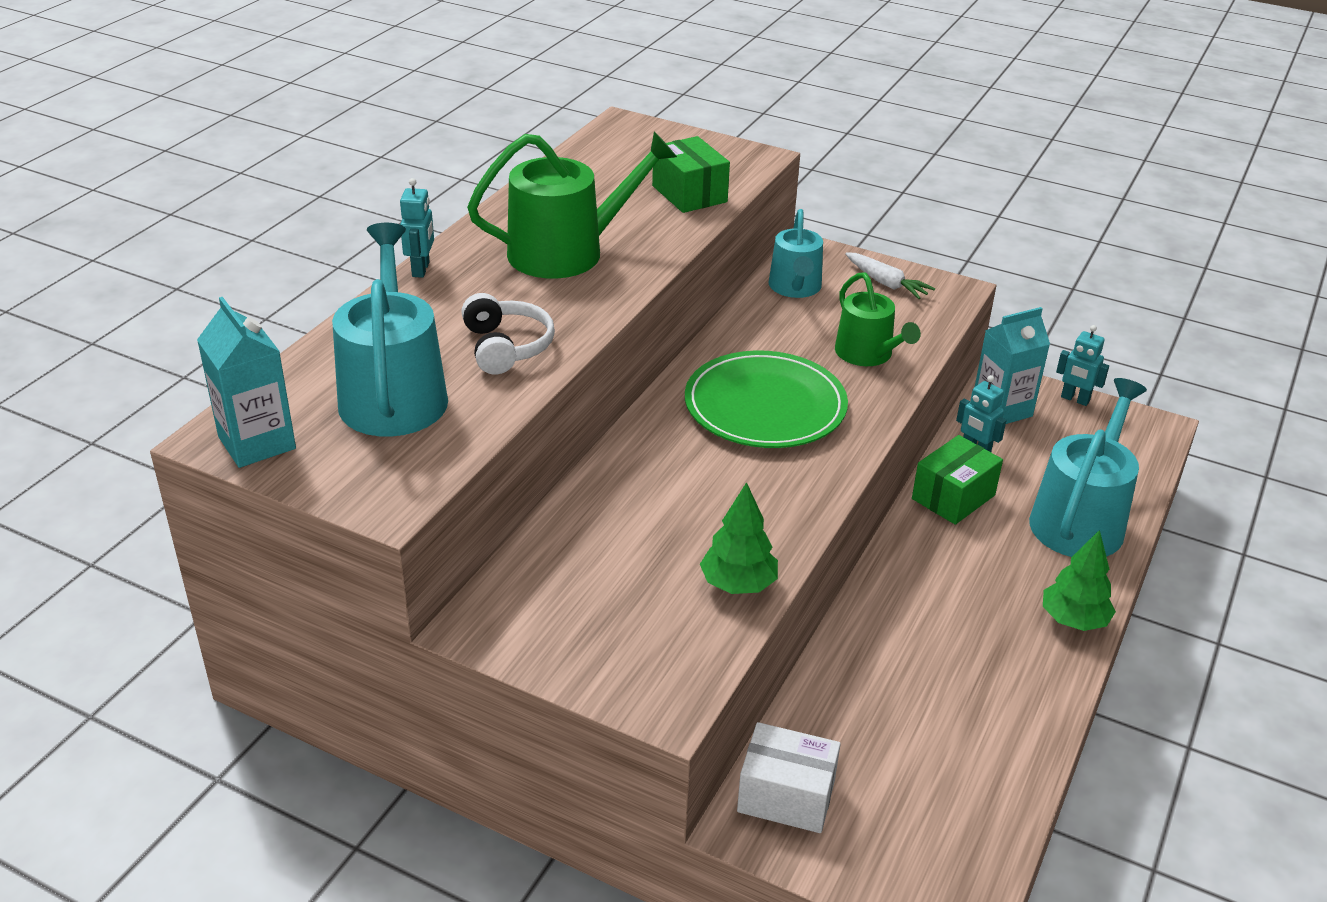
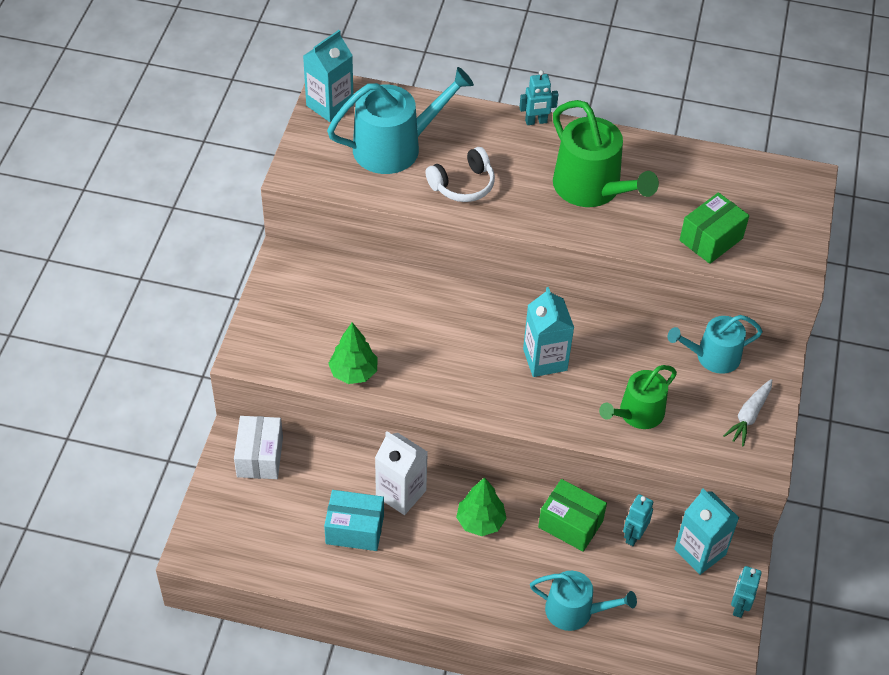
camera: 75 degrees right, 15 degrees up
(765, 406) = (545, 359): green plate -> turquoise carton
(883, 642) = (401, 493): none -> white carton
(939, 703) = (355, 529): none -> turquoise box
(1073, 620) = (458, 606): green tree -> green tree (480, 521)
(1080, 519) = (575, 611): turquoise watering can -> turquoise watering can, size x0.64

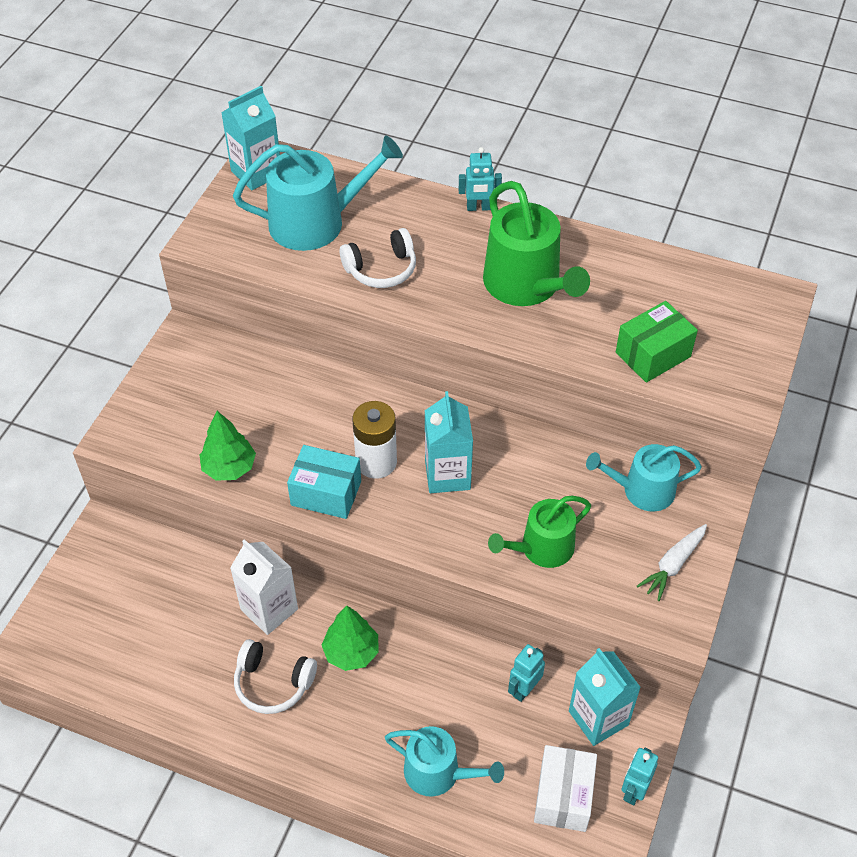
camera: 10 degrees right, 0 degrees up
(260, 457) = (124, 550): white box -> white box (563, 796)
(355, 529) = (208, 645): turquoise box -> turquoise box (326, 493)
(418, 554) = (273, 683): none -> white headphones
(481, 355) = (376, 462): none -> white battery
(570, 524) = (453, 667): green box -> none

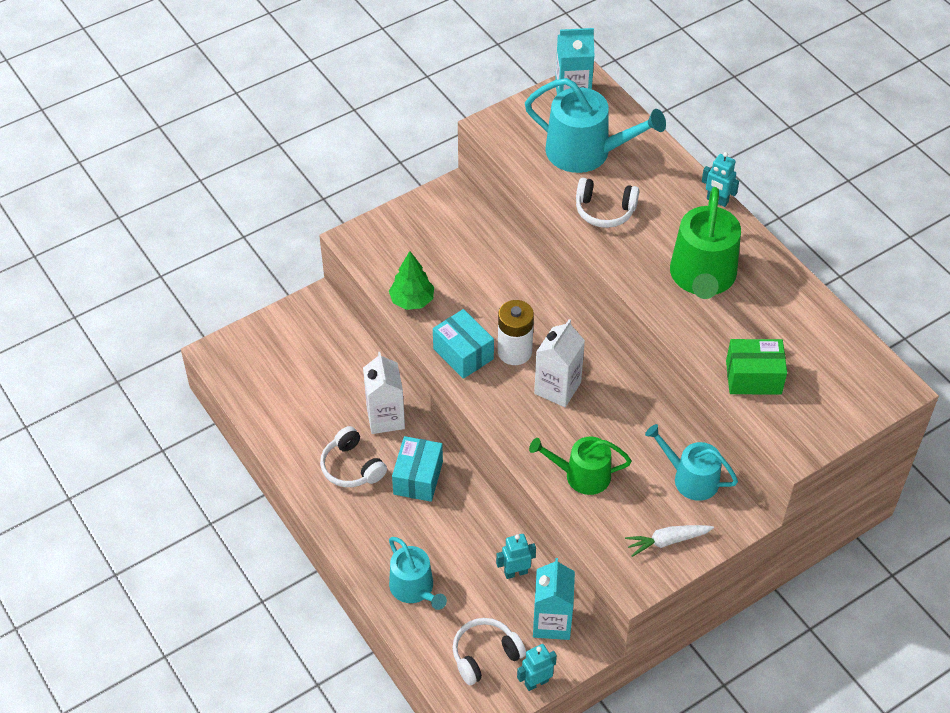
camera: 35 degrees right, 0 degrees up
(351, 652) = (418, 478): green tree -> turquoise box
(447, 475) = (557, 388): turquoise carton -> white carton
(563, 796) = (485, 655): white box -> white headphones

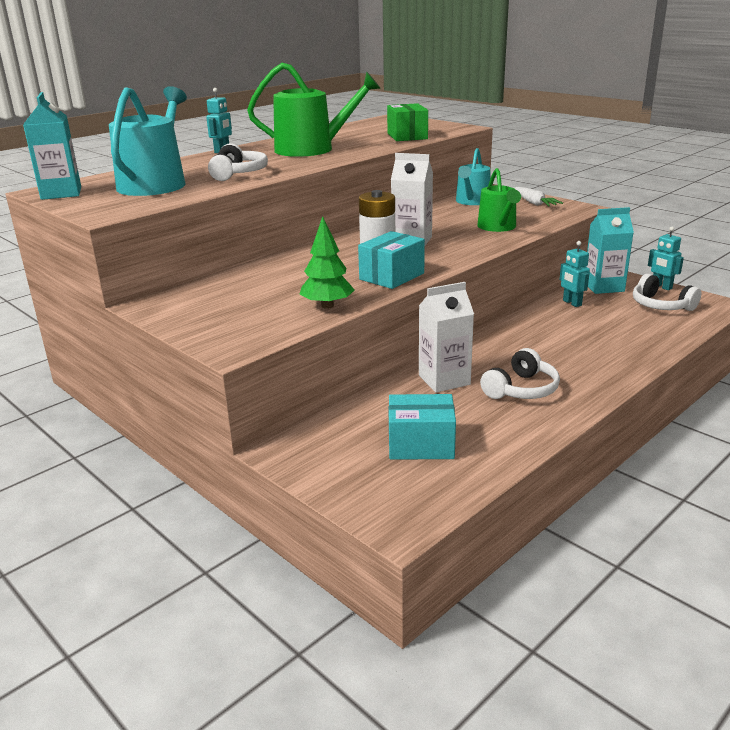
camera: 100 degrees left, 25 degrees down
(414, 588) = (631, 339): turquoise watering can -> none
(418, 478) = (508, 353): turquoise box -> turquoise box (421, 444)

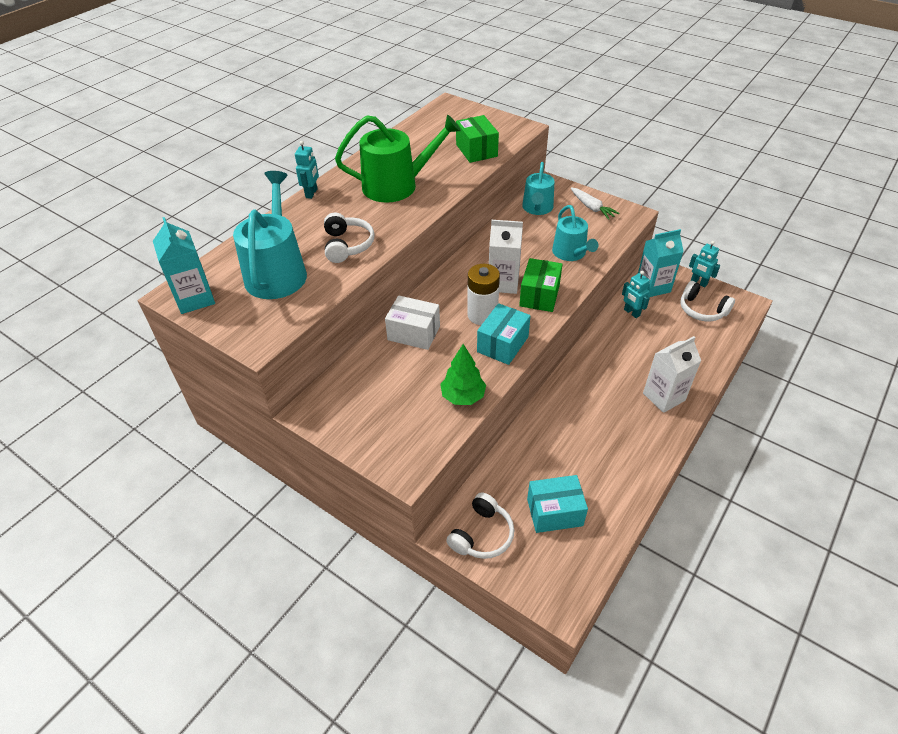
camera: 10 degrees left, 20 degrees up
(294, 265) = (414, 333): none -> white box
(444, 380) = (553, 429): white carton -> white carton (664, 397)
(450, 249) = (539, 295): none -> green box
(498, 227) = (571, 253): green watering can -> turquoise watering can
(521, 389) = (614, 435): white headphones -> white headphones (482, 534)

